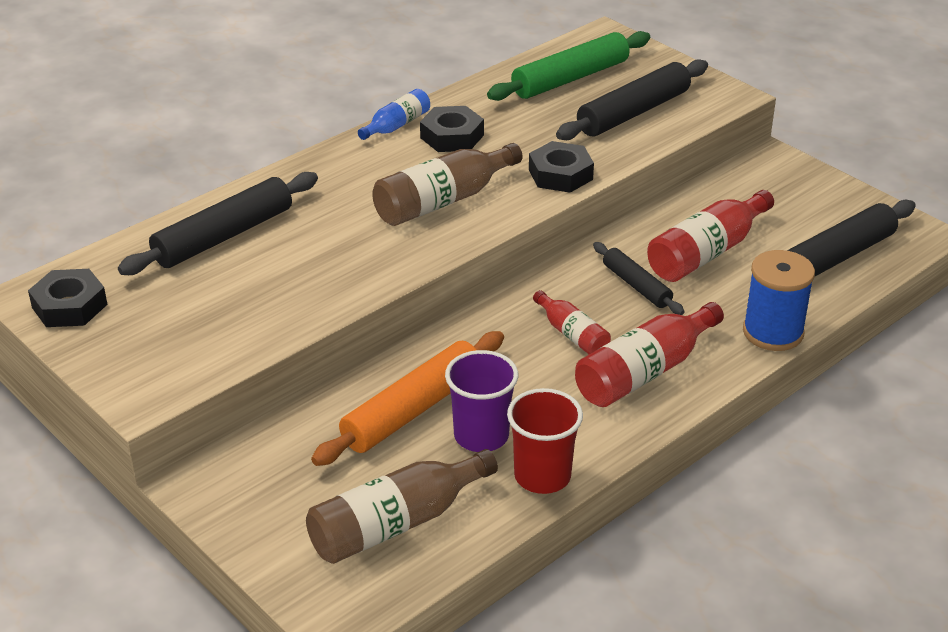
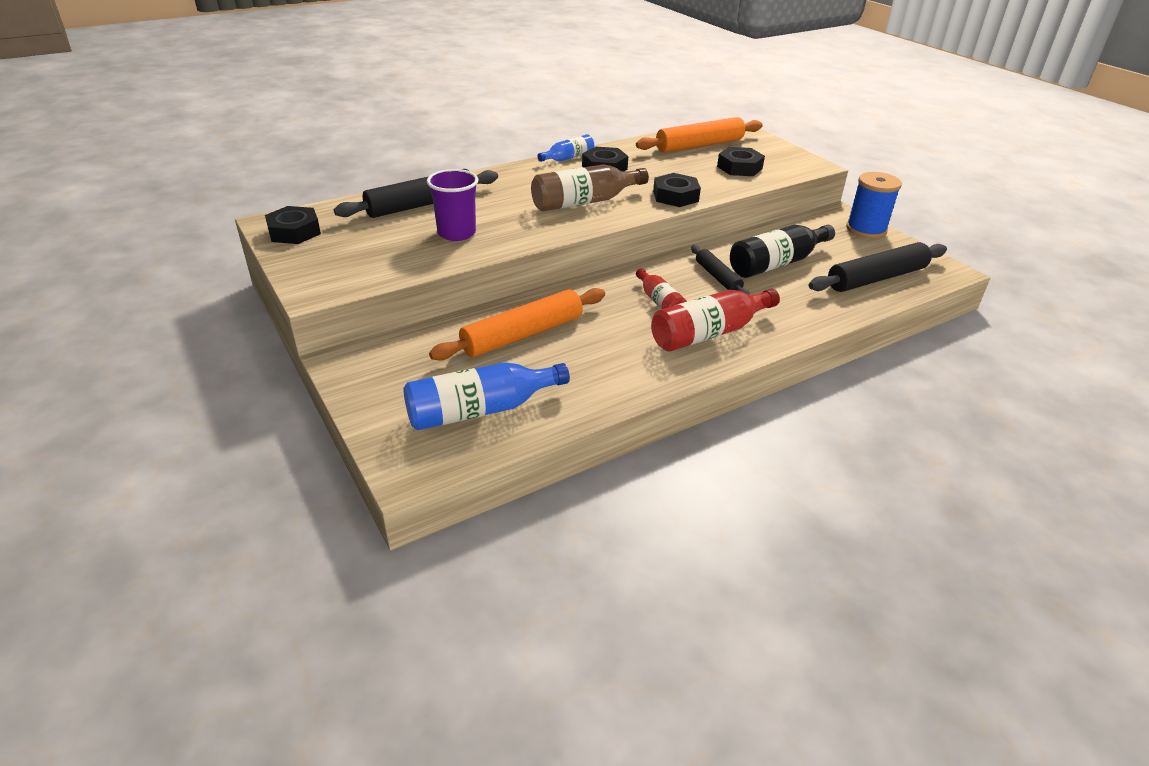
camera: 10 degrees right, 0 degrees up
(396, 524) = (480, 410): brown bottle -> blue bottle
(481, 436) = (568, 359): purple cup -> purple cup (456, 233)
(542, 476) = (607, 393): red cup -> none
(570, 79) = (699, 145): green rolling pin -> orange rolling pin
(633, 112) = (739, 167): black rolling pin -> black nut
(706, 253) = (776, 263): red bottle -> black bottle
(773, 332) = (818, 320): blue spool -> blue spool (866, 229)

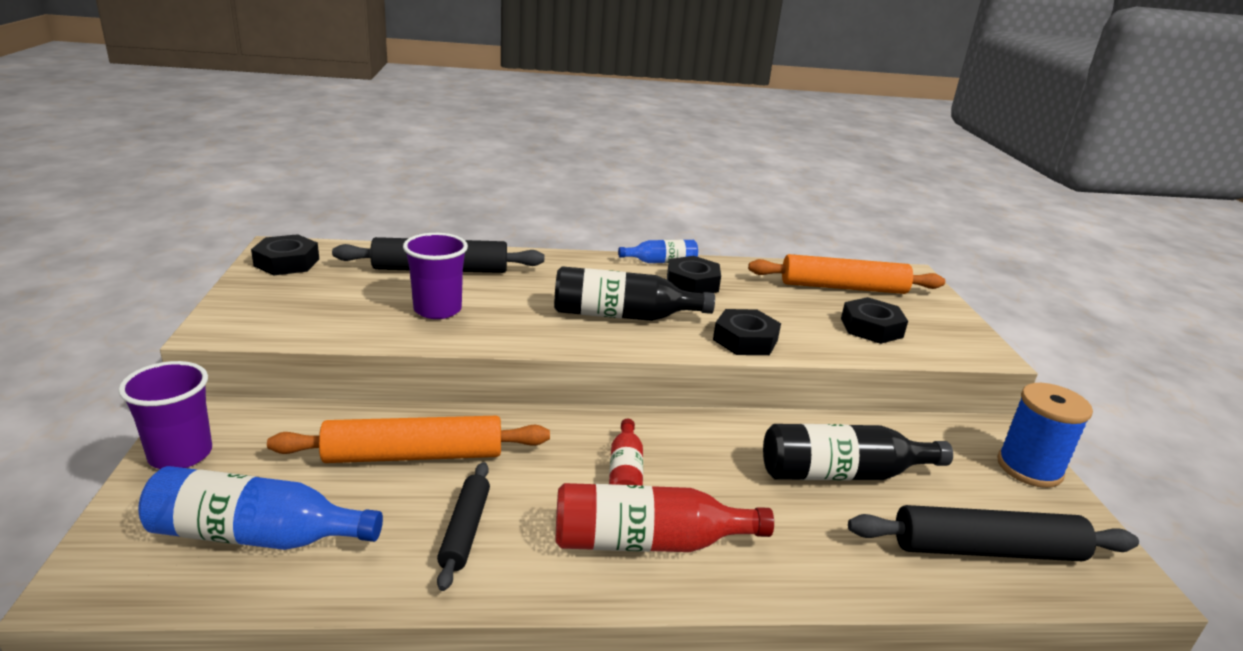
camera: 25 degrees right, 10 degrees down
(364, 386) = (180, 454): none -> purple cup
(584, 202) = (622, 315): brown bottle -> black bottle
(718, 277) = (737, 465): black rolling pin -> black rolling pin (465, 530)

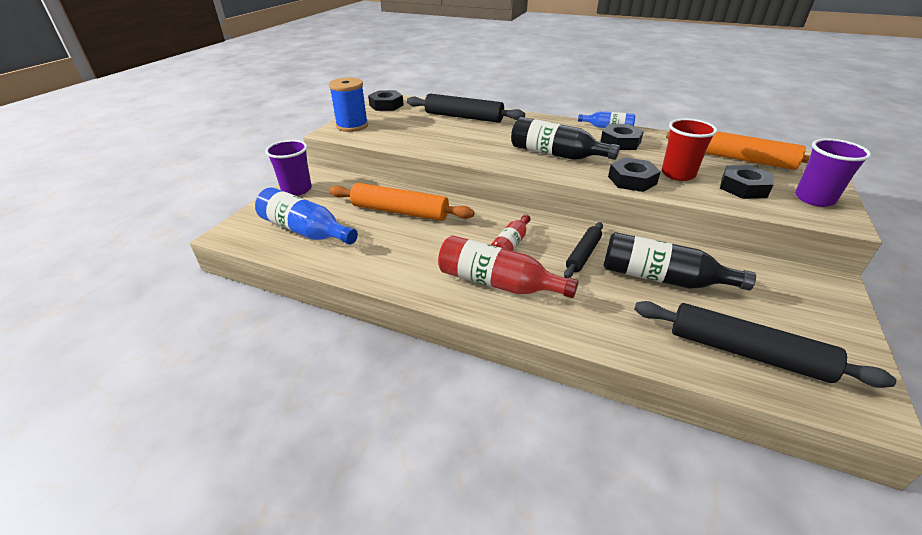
camera: 30 degrees right, 10 degrees up
(437, 310) = (446, 137): purple cup -> purple cup (814, 199)
(465, 530) = (401, 252): black rolling pin -> black rolling pin (583, 254)
(791, 321) = (678, 174): none -> red cup
(1029, 468) = (834, 311): blue spool -> blue spool (352, 126)

